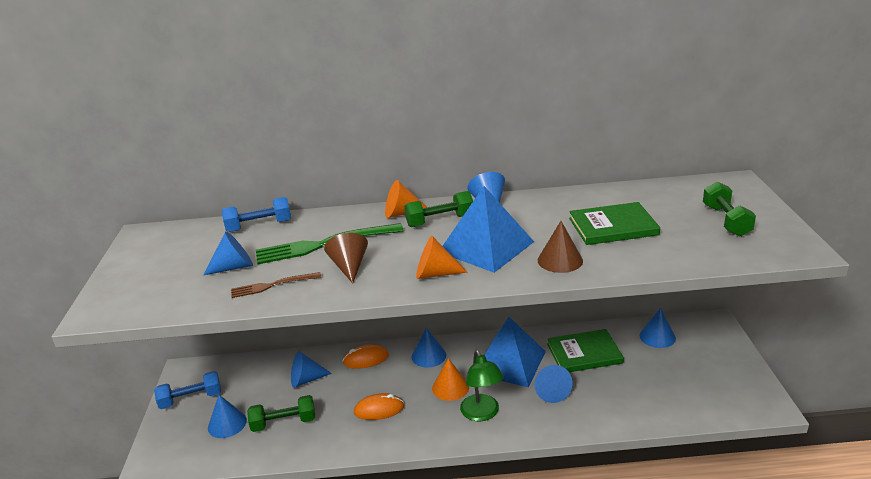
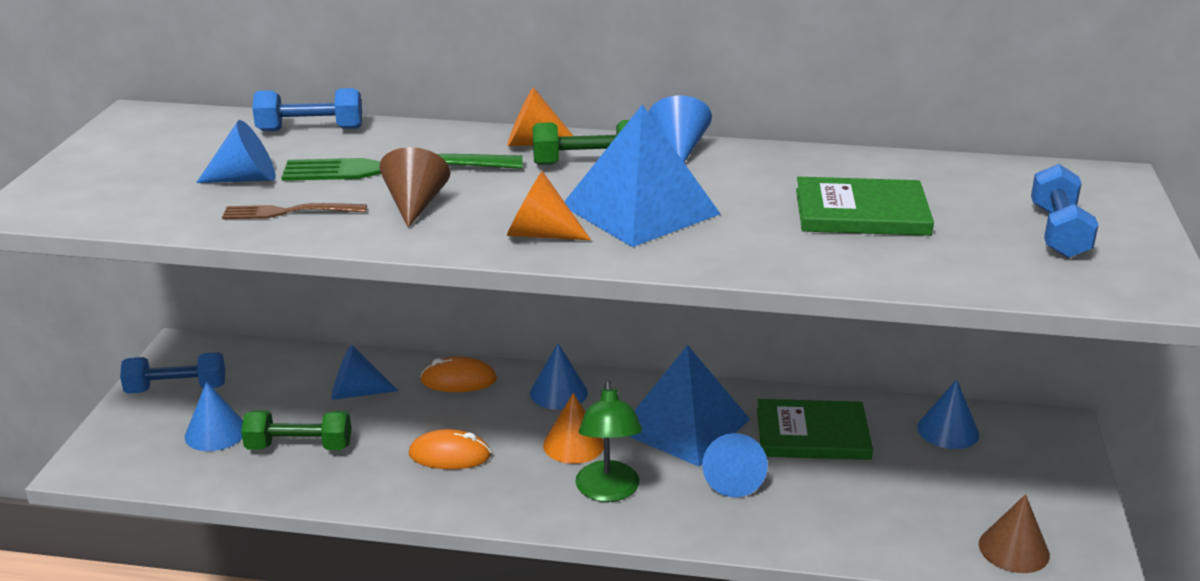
camera: 10 degrees right, 0 degrees up
(560, 260) = (746, 246): brown cone -> brown cone (1014, 549)
(726, 221) = (1058, 232): green dumbbell -> blue dumbbell

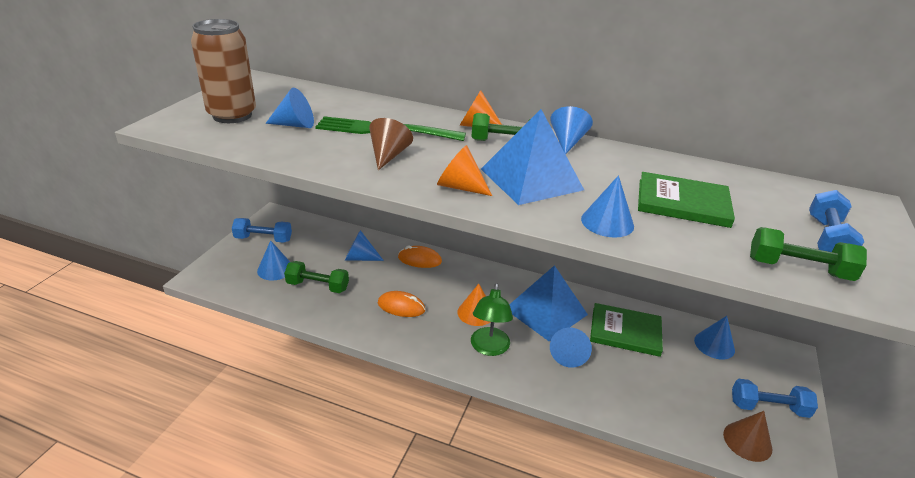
camera: 10 degrees right, 5 degrees up
(135, 178) = (232, 115): none -> brown can
(287, 212) = (309, 149): brown fork -> none
(310, 129) = (346, 99): blue dumbbell -> blue dumbbell (768, 407)
(558, 392) = (475, 277): blue cone -> blue cone (607, 222)
(1024, 273) = (798, 268): none -> green dumbbell

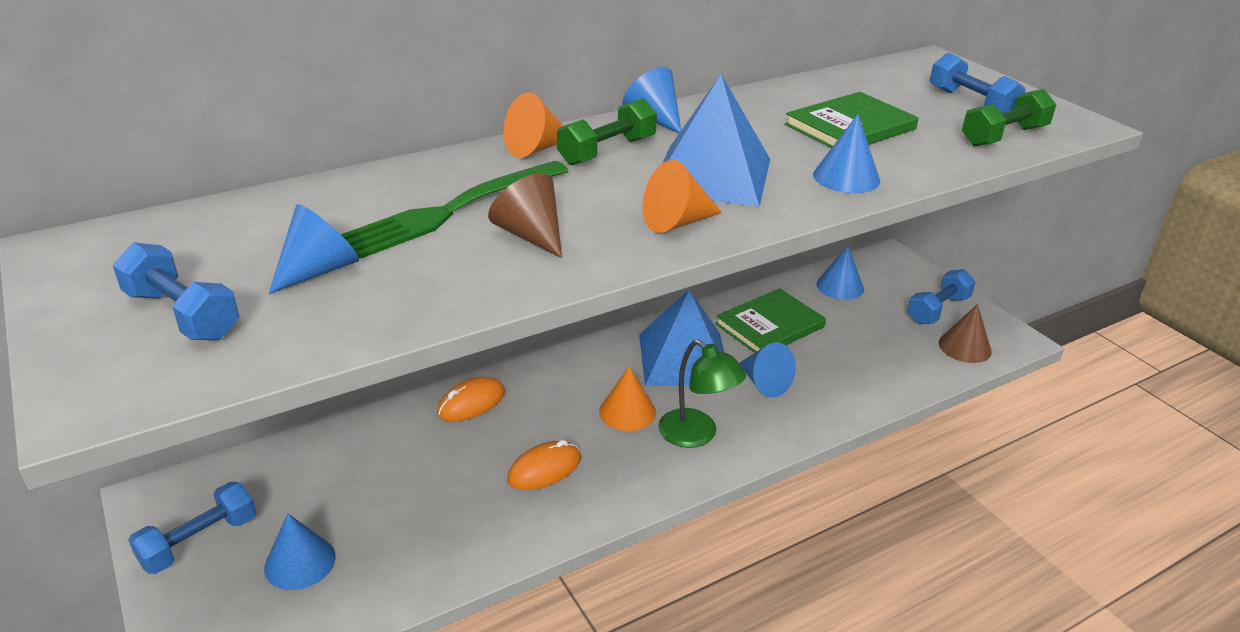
camera: 50 degrees left, 0 degrees up
(232, 115) = (182, 315): brown can -> blue dumbbell
(318, 286) = (402, 532): green dumbbell -> none
(360, 258) = (394, 456): blue cone -> none

